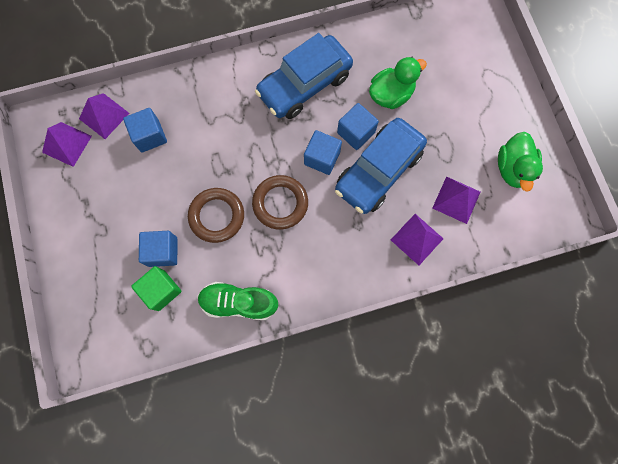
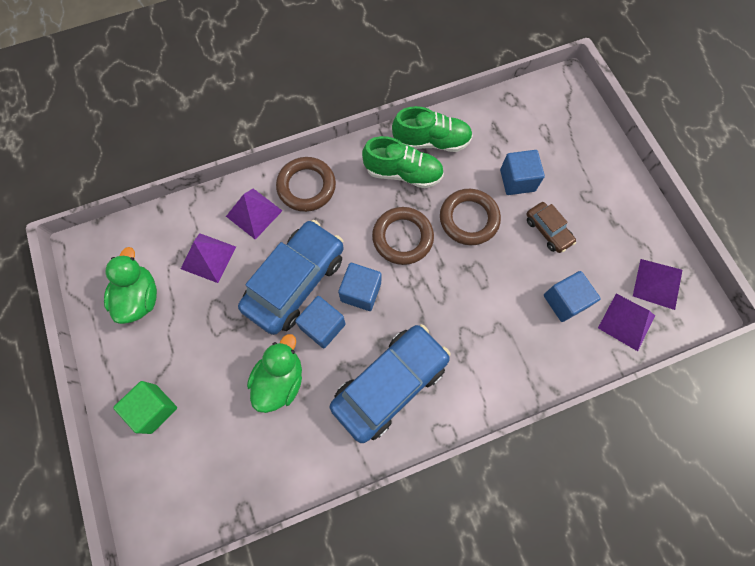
camera: 175 degrees right, 5 degrees down
(147, 199) = (548, 230): none -> brown car
(161, 290) = (509, 146): green cube -> green cube (154, 409)
(272, 269) = (403, 173): none -> green shoe
(367, 262) = (306, 186): none -> brown ring
(391, 94) = (280, 380): green duck -> green duck turned 150 degrees clockwise

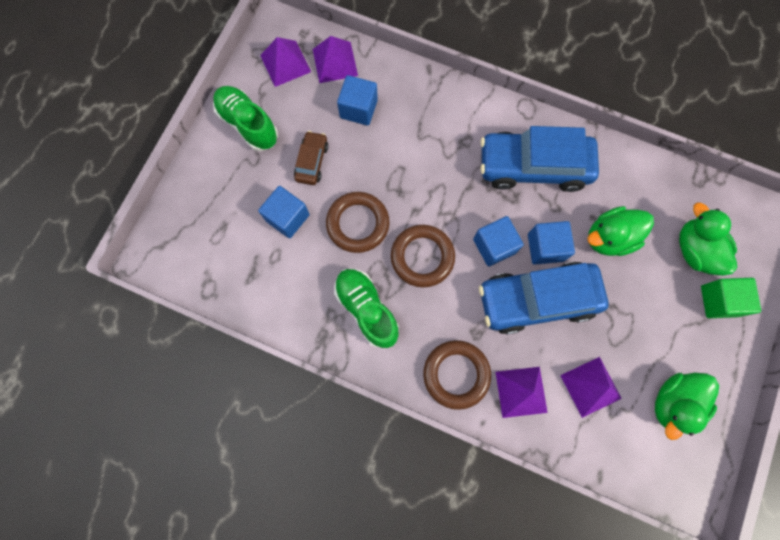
camera: 135 degrees left, 5 degrees up
(202, 435) = (694, 250): none -> green duck
(431, 141) = (314, 315): green shoe -> green shoe (248, 124)

